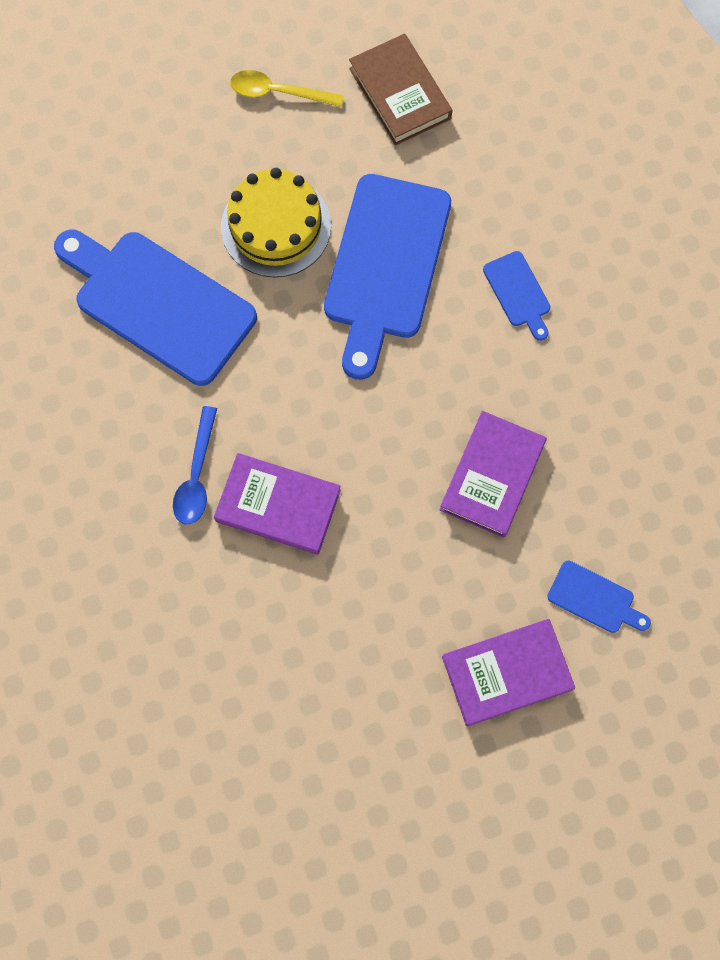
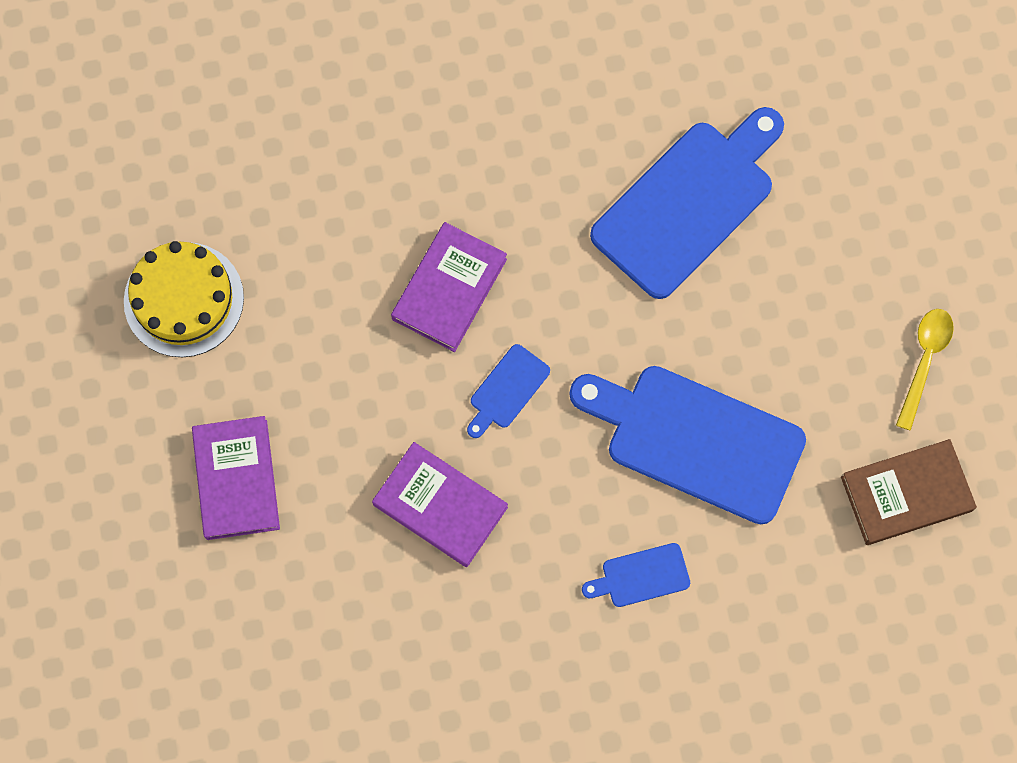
camera: 100 degrees right, 0 degrees up
(196, 475) = (495, 216): blue spoon -> none
(276, 226) = (759, 333): yellow cake -> yellow cake (184, 299)
(594, 599) = (292, 583): blue cutting board -> blue cutting board (507, 390)

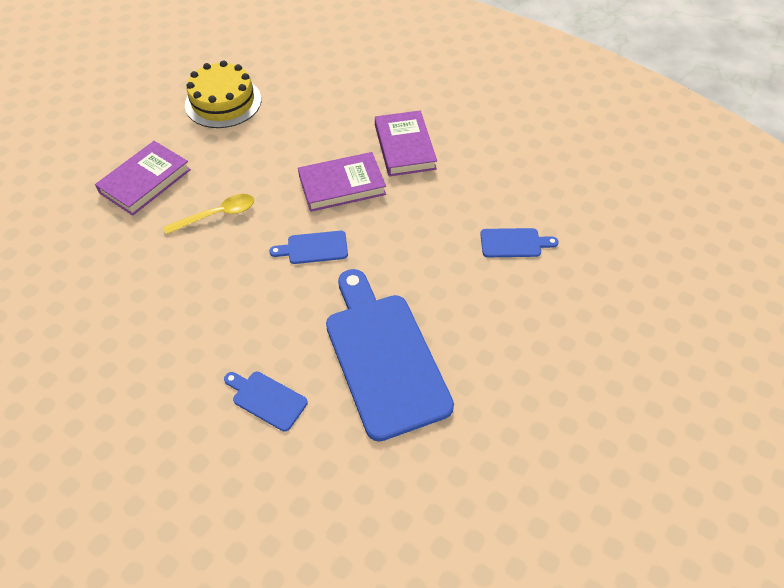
camera: 45 degrees right, 20 degrees down
(440, 506) = (214, 270): purple book -> purple book (405, 147)
(688, 203) = (514, 243): blue cutting board -> blue cutting board, size x0.44
(906, 494) = (484, 509): brown book -> none
(924, 361) = (580, 439): yellow spoon -> yellow spoon (217, 215)

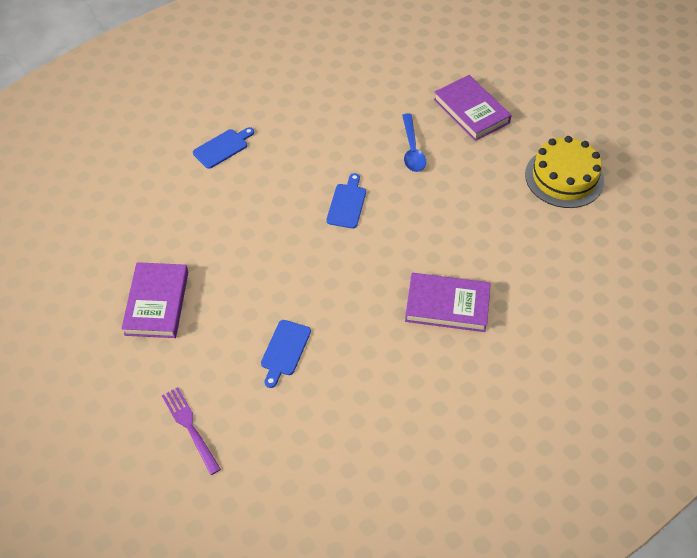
camera: 110 degrees right, 0 degrees up
(217, 215) = (412, 149): yellow spoon -> blue spoon
(342, 185) = (413, 241): purple book -> purple book (157, 303)
(384, 357) = (219, 220): blue cutting board -> none
(633, 286) = (190, 427): none -> purple fork

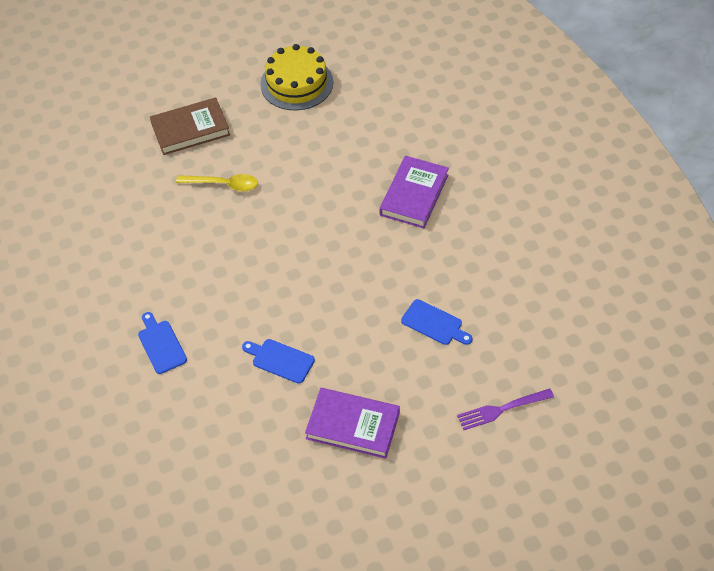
camera: 75 degrees left, 0 degrees up
(347, 204) = (275, 248): blue cutting board -> blue cutting board (280, 360)
(412, 149) = (223, 184): blue spoon -> yellow spoon
(471, 111) = (190, 129): purple book -> brown book

